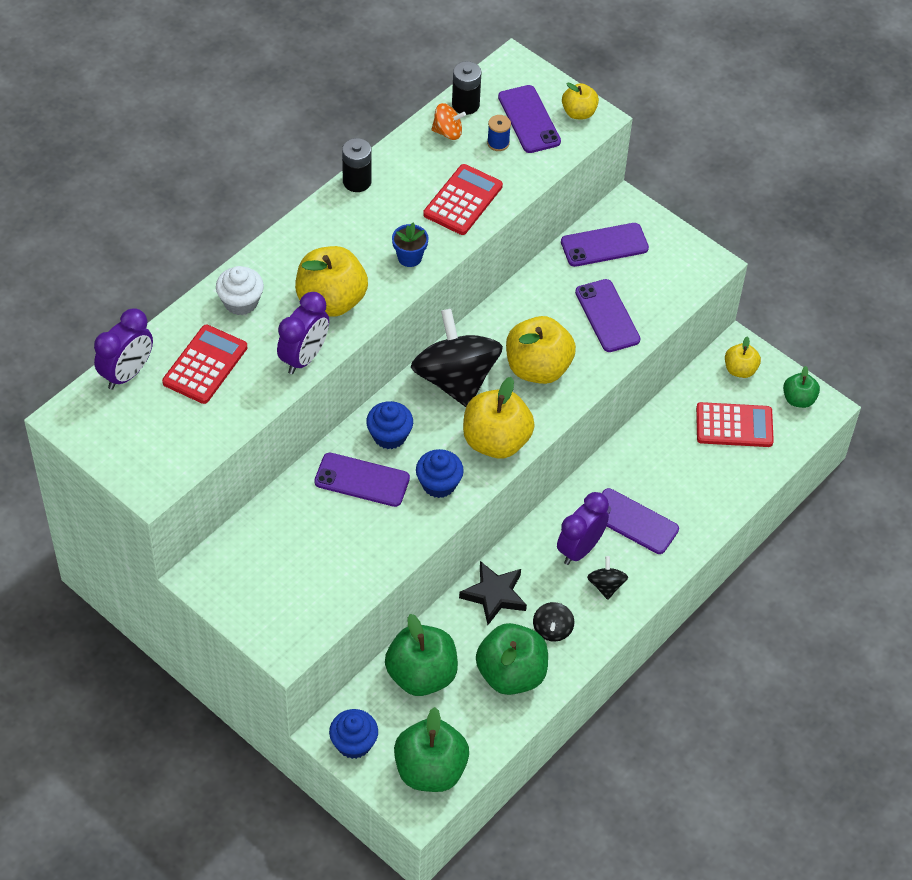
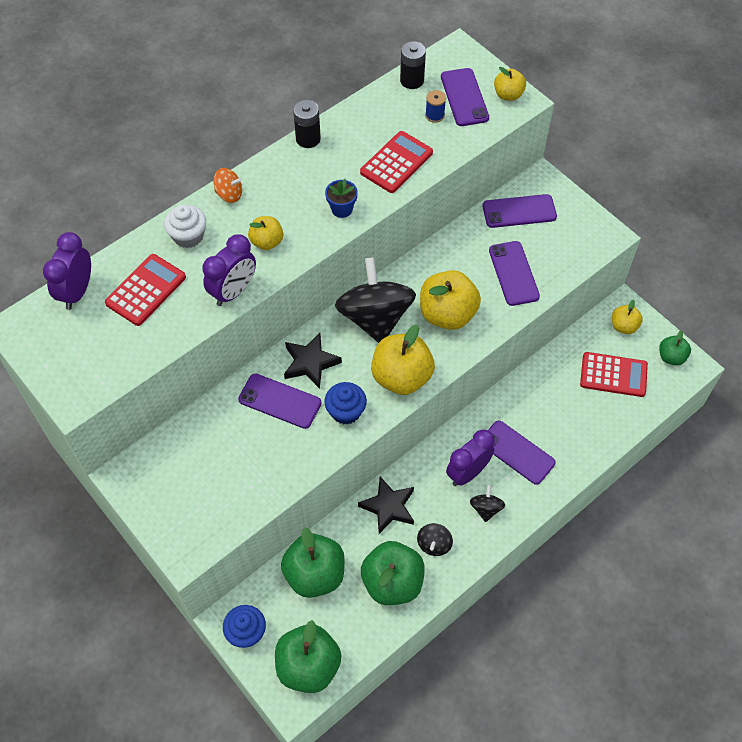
camera: 10 degrees right, 5 degrees up
(127, 373) = (77, 292): purple clock -> purple clock turned 150 degrees clockwise
(331, 301) = (267, 242): yellow apple -> yellow apple, size x0.55
(389, 435) = (310, 363): blue cupcake -> black star
(447, 132) = (393, 103): orange spinning top -> orange spinning top (229, 194)

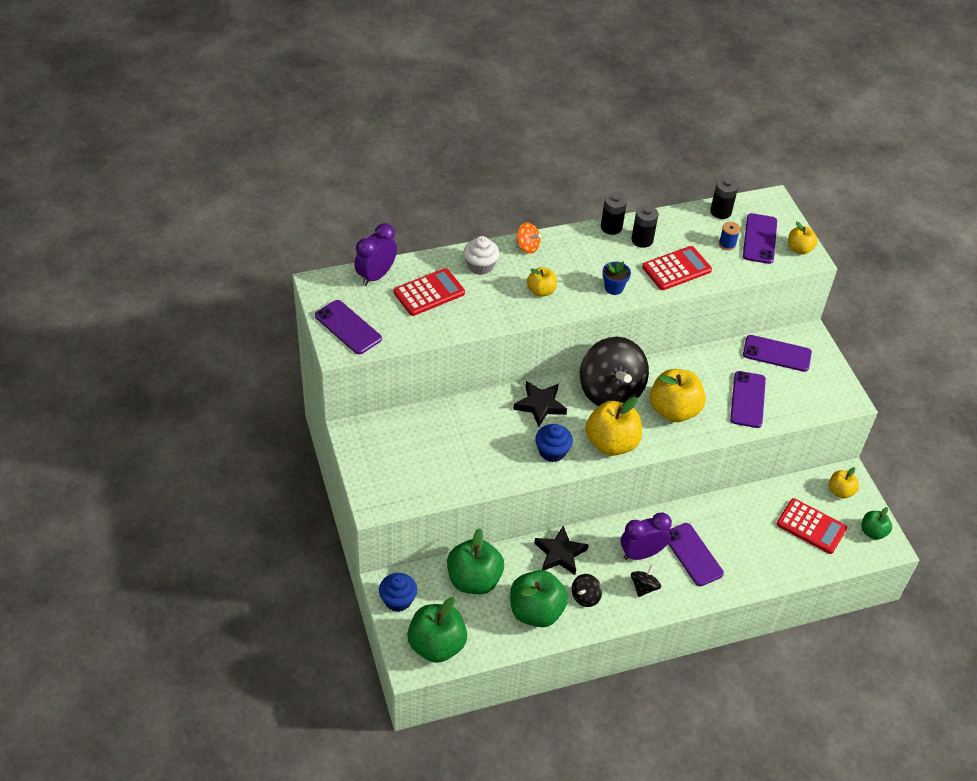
camera: 20 degrees right, 10 degrees down
(233, 291) = (497, 317): purple clock -> none
(280, 401) = (501, 424): purple phone -> purple phone (348, 327)
(346, 142) = (642, 240): none -> black battery
(375, 318) = (610, 391): black spinning top -> black spinning top turned 150 degrees clockwise

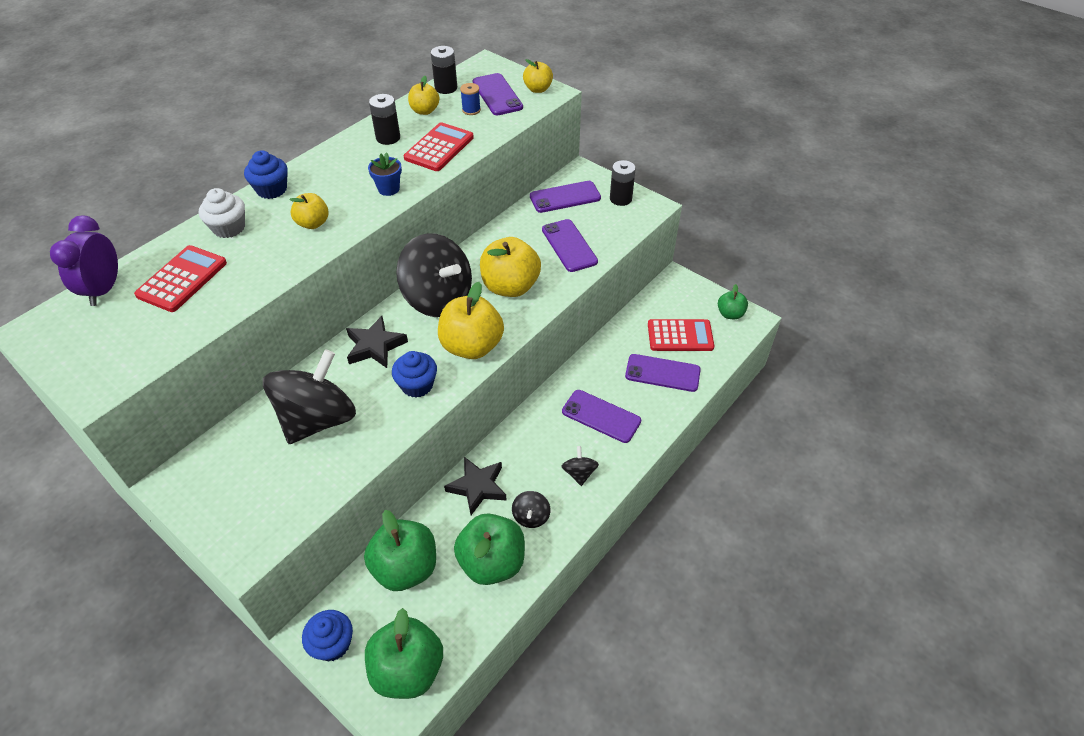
camera: 30 degrees left, 0 degrees up
(348, 327) = (94, 361): purple phone -> purple phone (662, 373)
(469, 439) = (318, 419): none -> black spinning top
(527, 246) = (271, 189): orange spinning top -> blue cupcake
(611, 227) = (349, 139): black battery -> black battery (620, 199)
(641, 553) = (555, 442): purple clock -> none
(840, 491) = (680, 295): yellow apple -> yellow apple (425, 111)

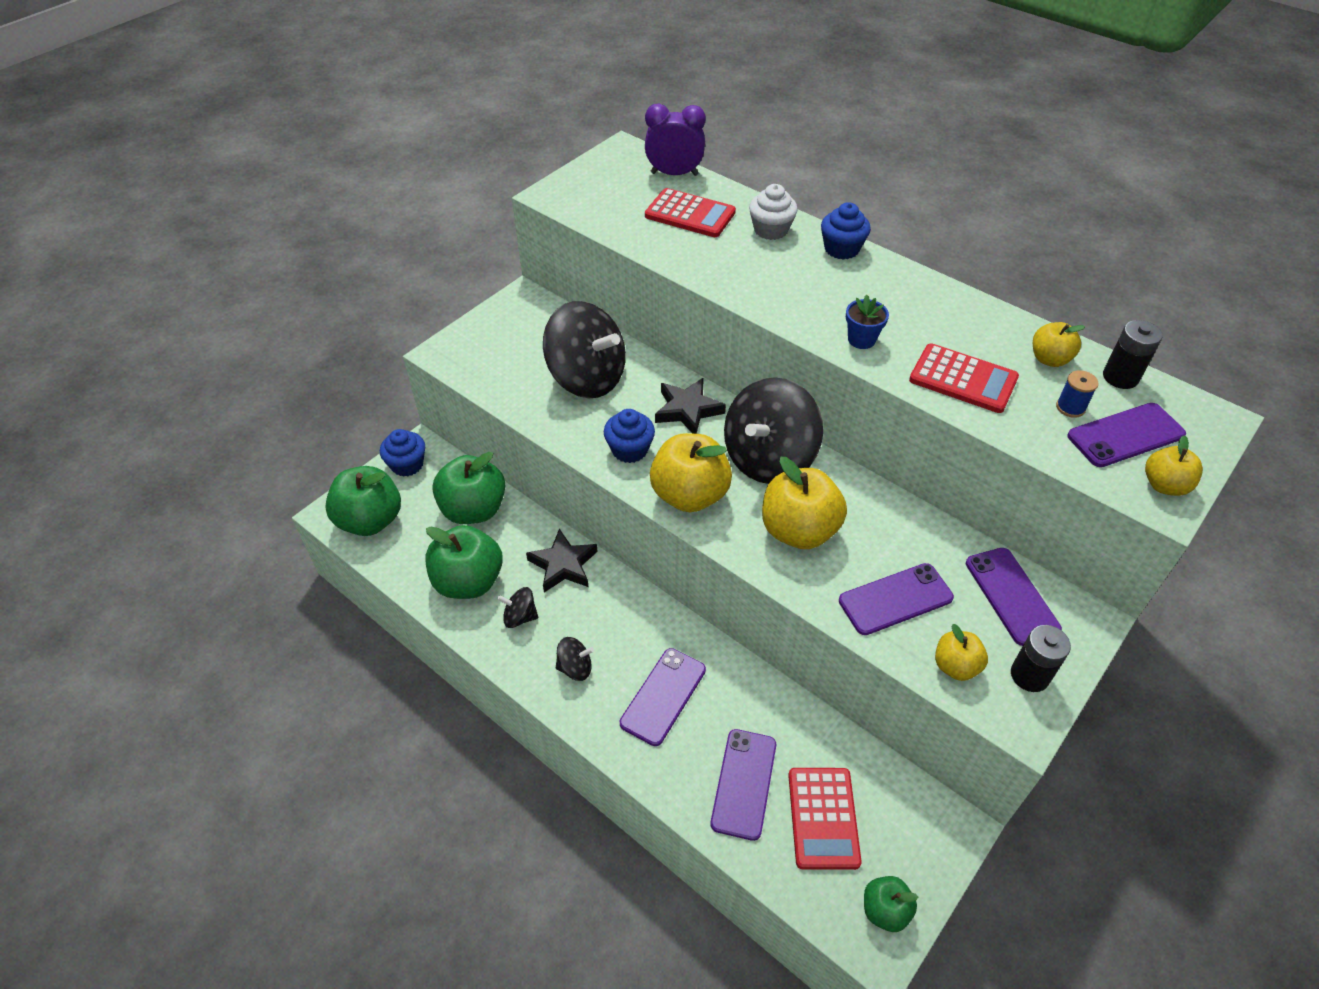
camera: 90 degrees right, 0 degrees up
(313, 223) = (786, 286): yellow apple -> yellow apple (955, 666)
(388, 138) = (972, 329): black battery -> none

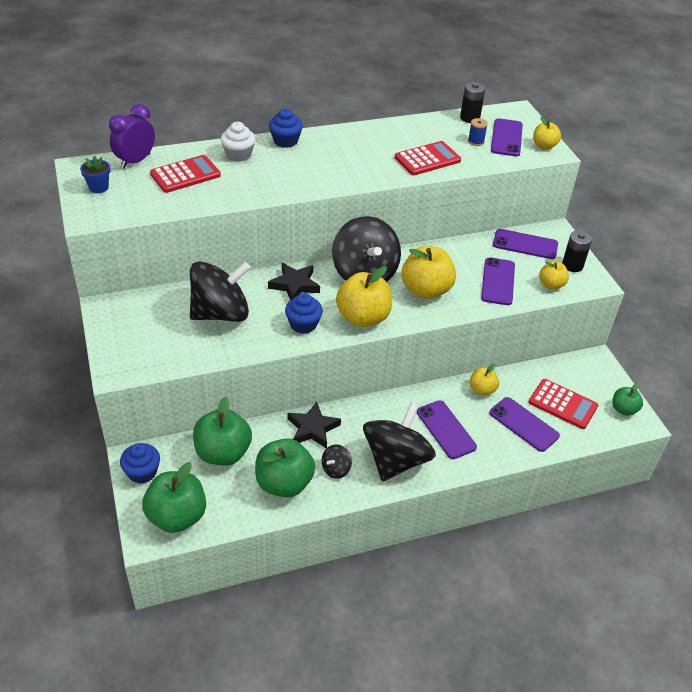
camera: 60 degrees left, 5 degrees down
(575, 668) = (396, 460): black spinning top -> black spinning top, size x2.30
(861, 339) = (366, 173): blue flower pot -> blue flower pot (98, 187)
(1049, 359) = (439, 129): yellow apple -> yellow apple (482, 390)

